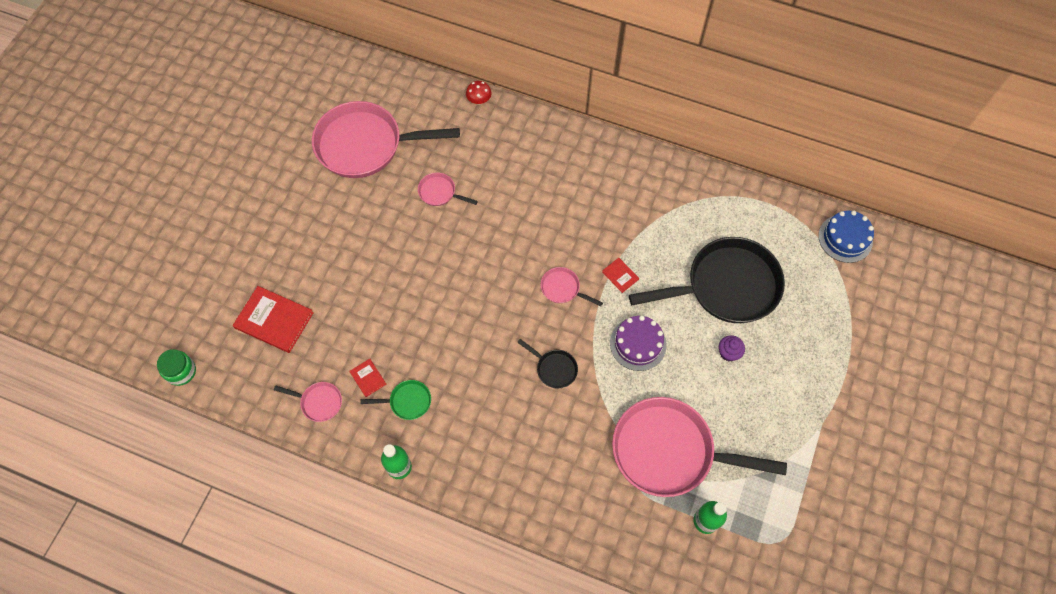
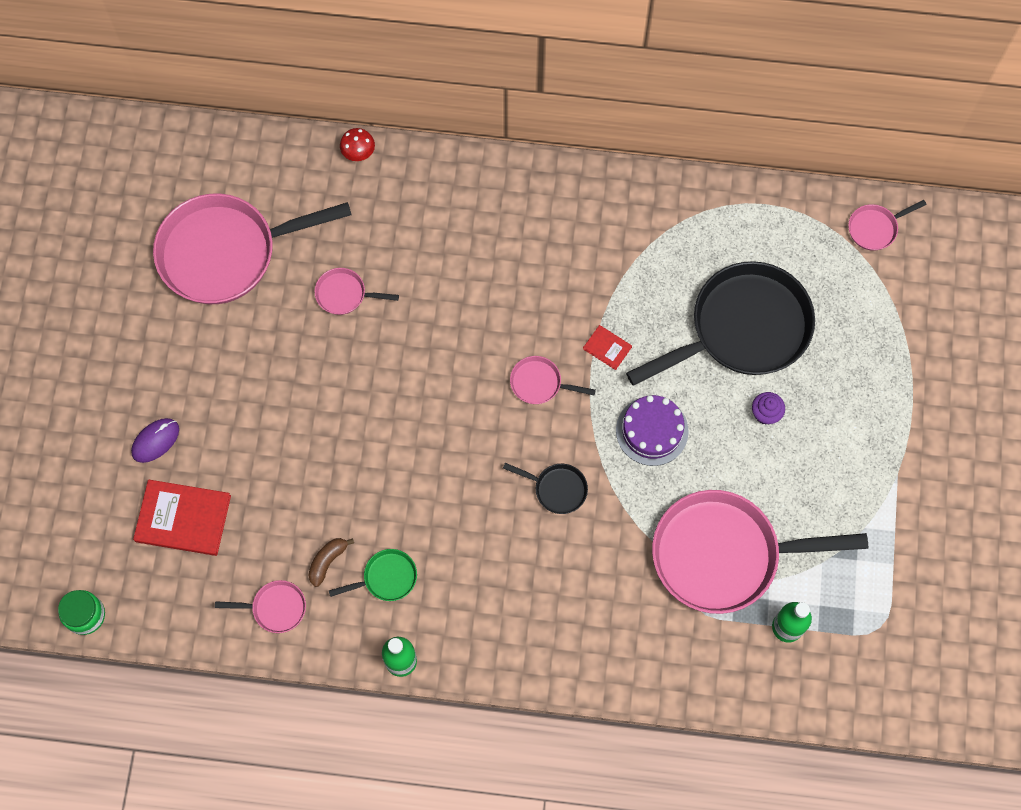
camera: 15 degrees left, 5 degrees up
(273, 261) = (155, 441): none -> purple mouse
(368, 378) = (327, 561): red book -> brown banana
(845, 238) = (875, 228): blue cake -> pink pan

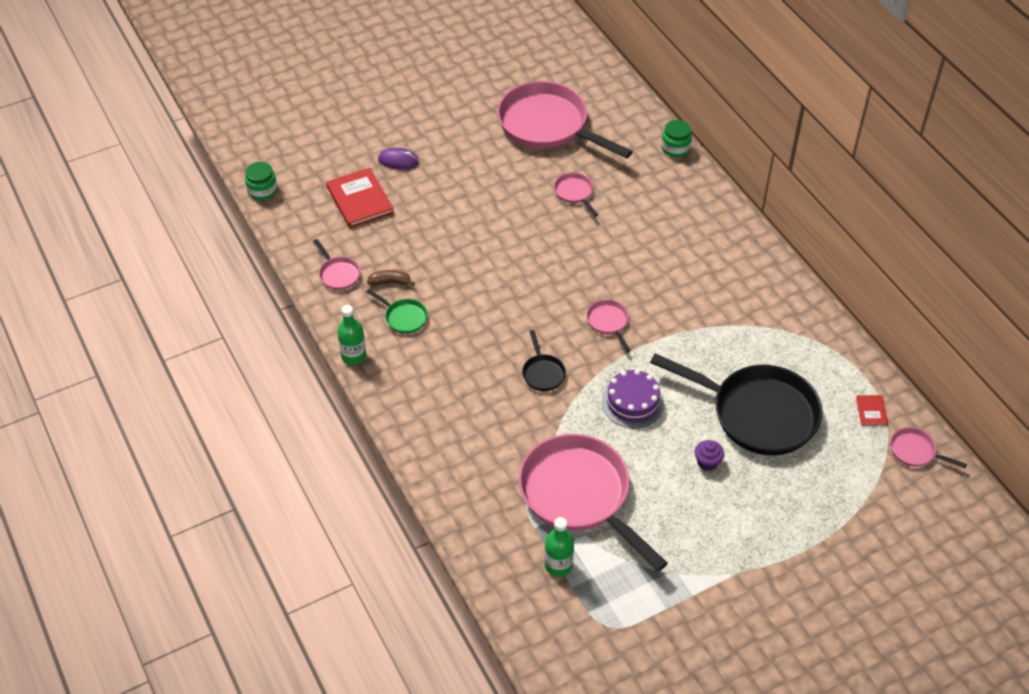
camera: 55 degrees right, 20 degrees down
(358, 153) = (675, 148): red mushroom -> green jar
(607, 348) = (668, 345): red book -> red book (871, 411)

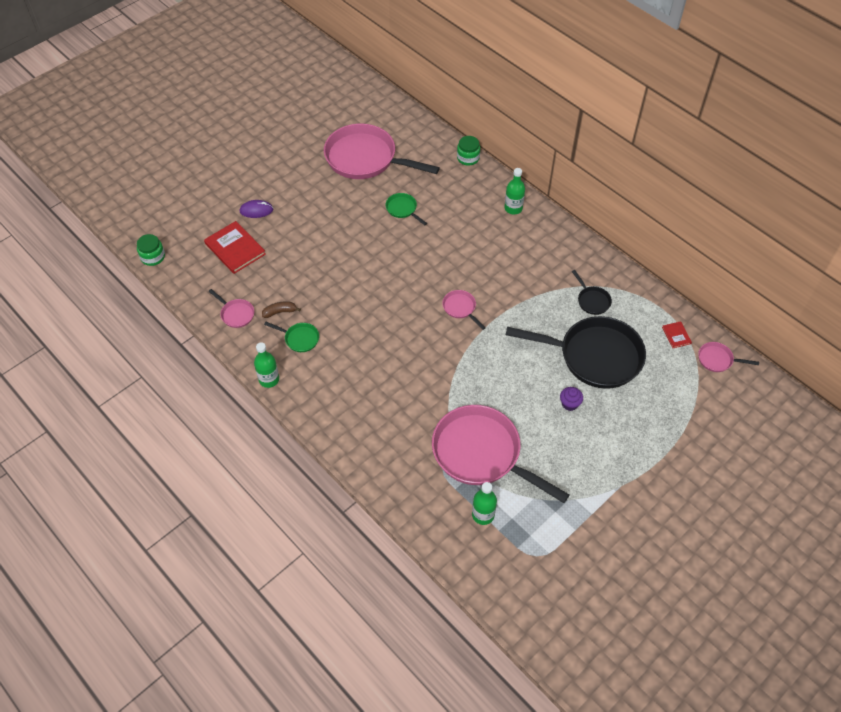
camera: 15 degrees left, 5 degrees up
(542, 373) = (422, 360): black pan -> black pan (592, 300)
(575, 193) = (403, 209): pink pan -> green pan
(632, 402) = (498, 369): purple cake -> none
(713, 218) = (513, 208): none -> green bottle

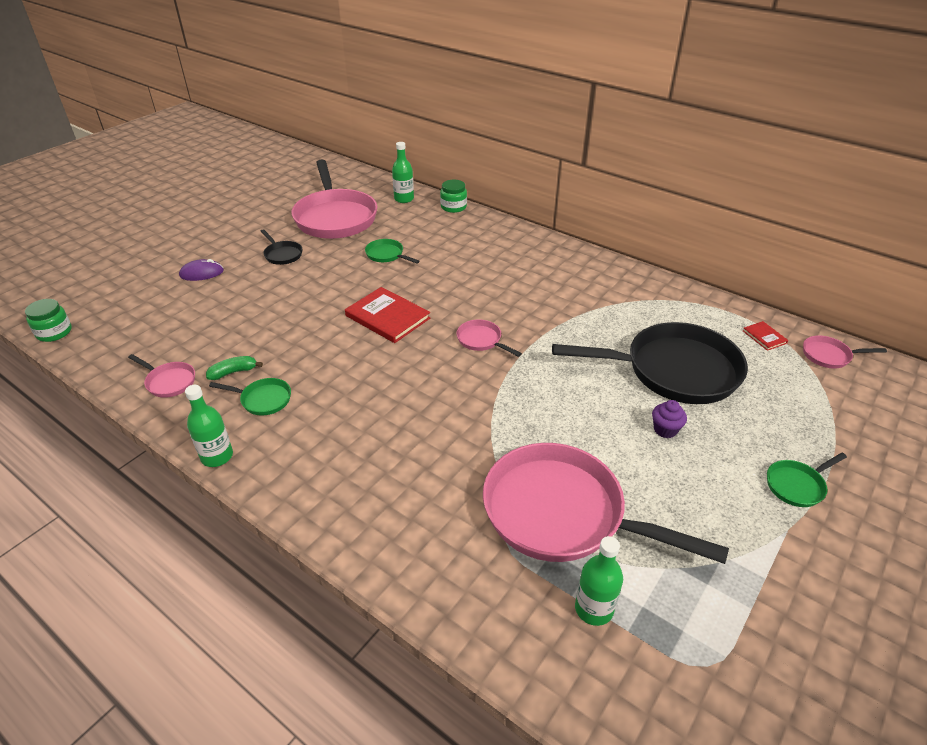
camera: 10 degrees left, 15 degrees down
(235, 249) = (171, 312): red book -> red book (387, 317)
(280, 312) = (233, 372): brown banana -> green banana
(365, 159) = (335, 217): pink pan -> pink pan turned 120 degrees counterclockwise
(513, 208) = (518, 242): green bottle -> green bottle (404, 199)
(592, 300) = (645, 314): black pan -> black pan (282, 254)
(641, 458) = (797, 485): none -> green pan

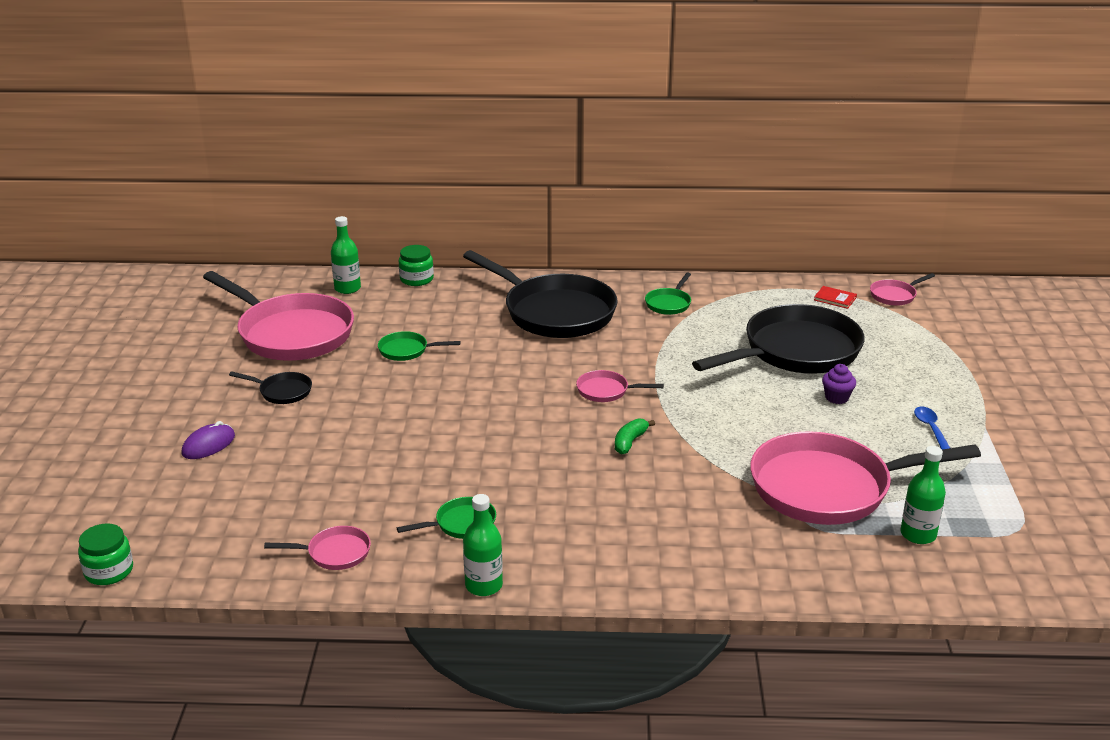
camera: 35 degrees left, 10 degrees down
(233, 372) = (394, 516): green banana -> green banana (630, 442)
(387, 317) = (488, 406): red book -> none
(516, 263) = (554, 312): none -> black pan
(726, 502) = (930, 428): none -> blue spoon
(797, 485) = (963, 396): green pan -> green pan (669, 303)

